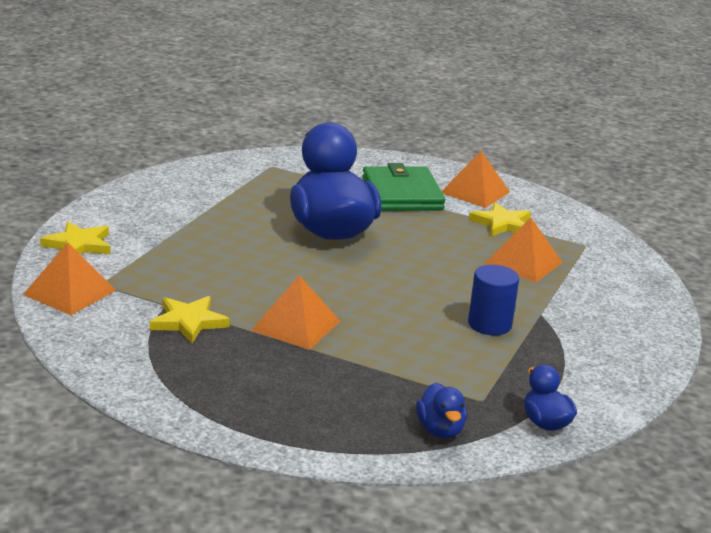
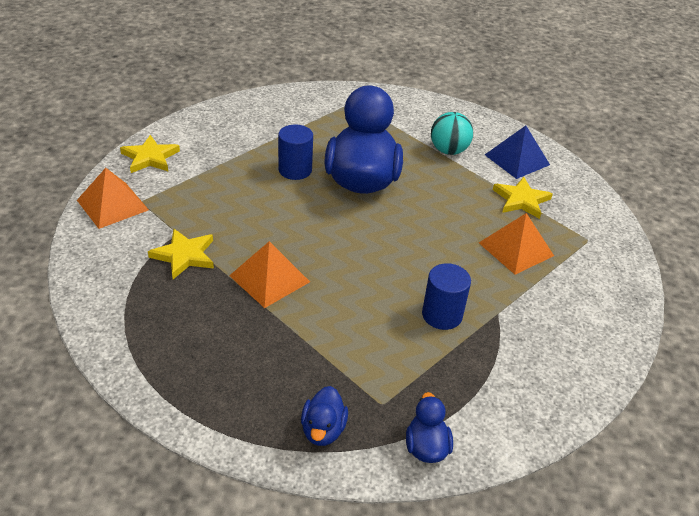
camera: 20 degrees right, 15 degrees up
(252, 232) = (295, 170): none -> blue cylinder
(402, 194) = (448, 151): green wallet -> turquoise ball
(475, 192) = (517, 159): orange pyramid -> blue pyramid

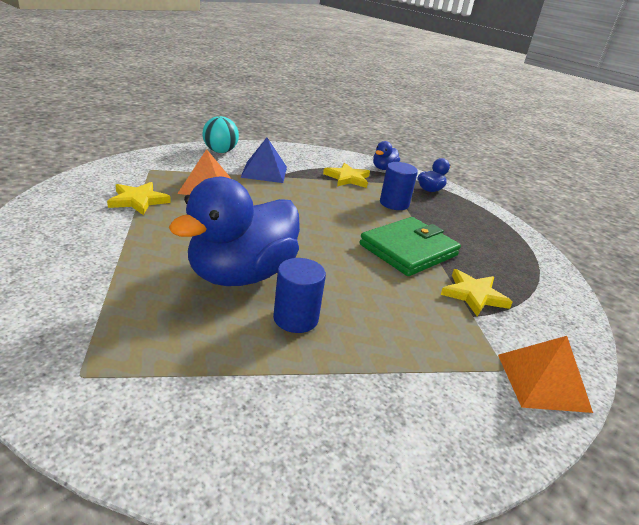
camera: 145 degrees left, 10 degrees down
(150, 157) = (475, 435): yellow star -> yellow star (347, 178)
(269, 278) = (408, 250): orange pyramid -> green wallet
(442, 315) = (310, 189): blue cylinder -> blue cylinder (394, 203)
(448, 151) = (106, 256): turquoise ball -> turquoise ball (220, 151)
(517, 159) = (67, 220): blue pyramid -> blue pyramid (264, 172)

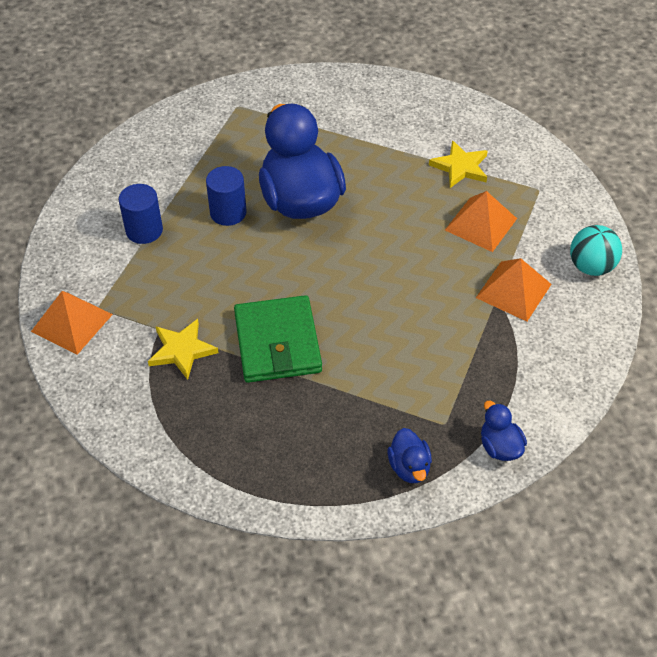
camera: 125 degrees right, 20 degrees up
(264, 172) = (513, 290): blue pyramid -> orange pyramid
(347, 178) = (473, 377): yellow star -> none
(394, 203) = (383, 392): blue cylinder -> blue cylinder (144, 230)

